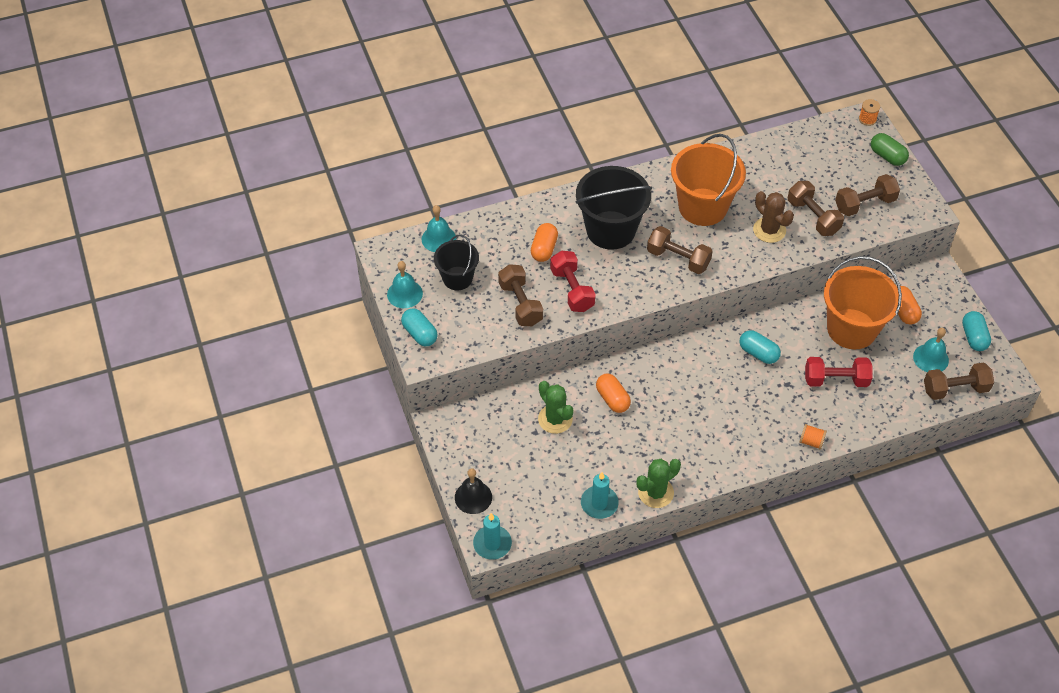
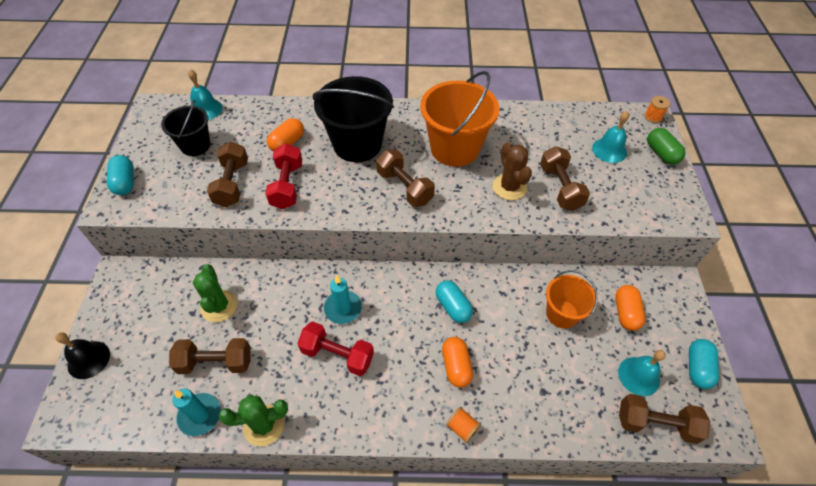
camera: 20 degrees right, 0 degrees up
(404, 294) = (141, 145): turquoise bell -> turquoise bell (609, 150)
(492, 544) = (67, 419): turquoise candle -> turquoise candle (343, 308)
(612, 399) = (285, 305): orange capsule -> orange capsule (456, 366)
(836, 380) = (521, 364): red dumbbell -> red dumbbell (337, 355)
(851, 329) = (562, 313): orange bucket -> orange bucket, size x0.60
(864, 204) = (620, 191): brown dumbbell -> brown dumbbell (215, 362)

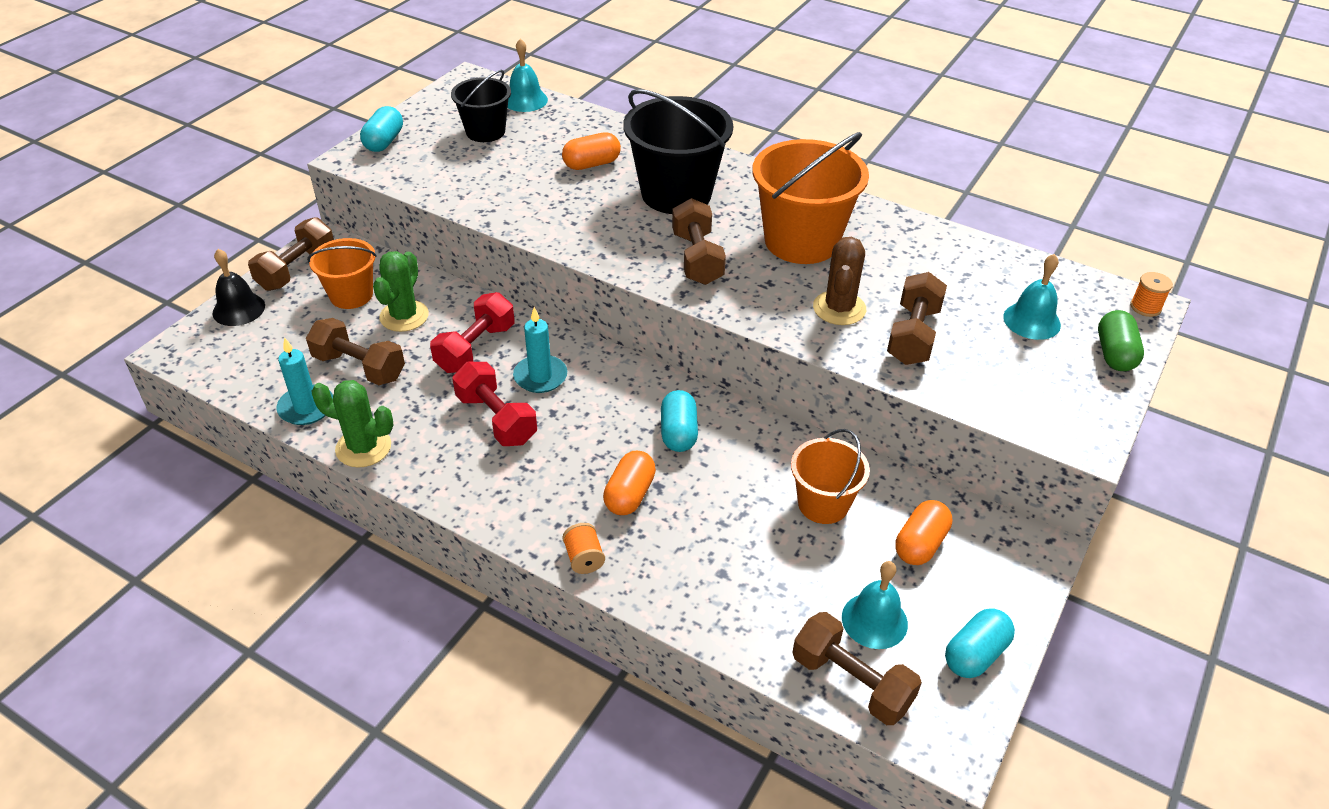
camera: 30 degrees right, 10 degrees down
(168, 307) = (351, 295): none -> orange bucket
(232, 184) = (495, 182): brown dumbbell -> brown dumbbell (297, 269)
(287, 185) = (555, 206): red dumbbell -> red dumbbell (475, 348)

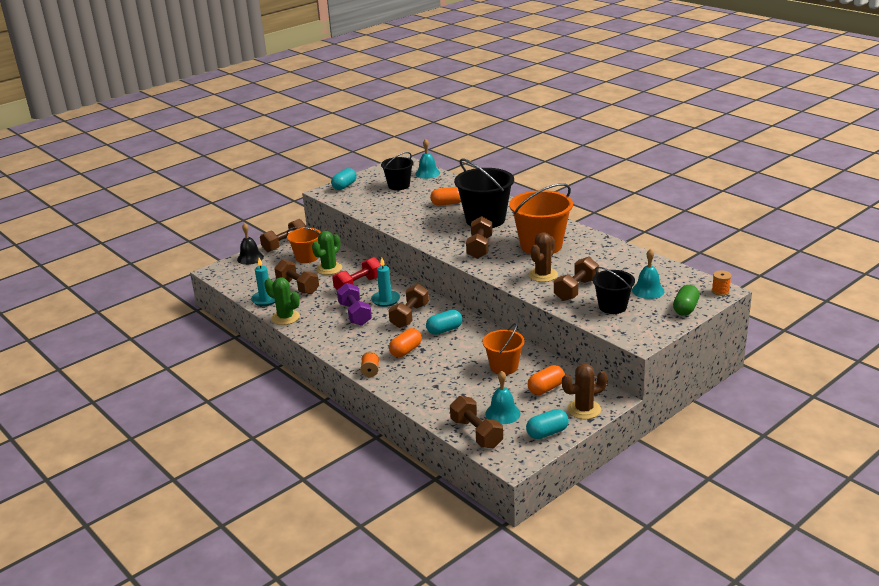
camera: 20 degrees right, 15 degrees down
(496, 419) = (355, 314): red dumbbell -> purple dumbbell
(600, 408) = (409, 316): none -> brown dumbbell
(678, 433) = (444, 330): turquoise capsule -> turquoise capsule turned 45 degrees clockwise
(995, 366) = (612, 306): none -> black bucket
(1008, 583) = (584, 409): none -> brown cactus

